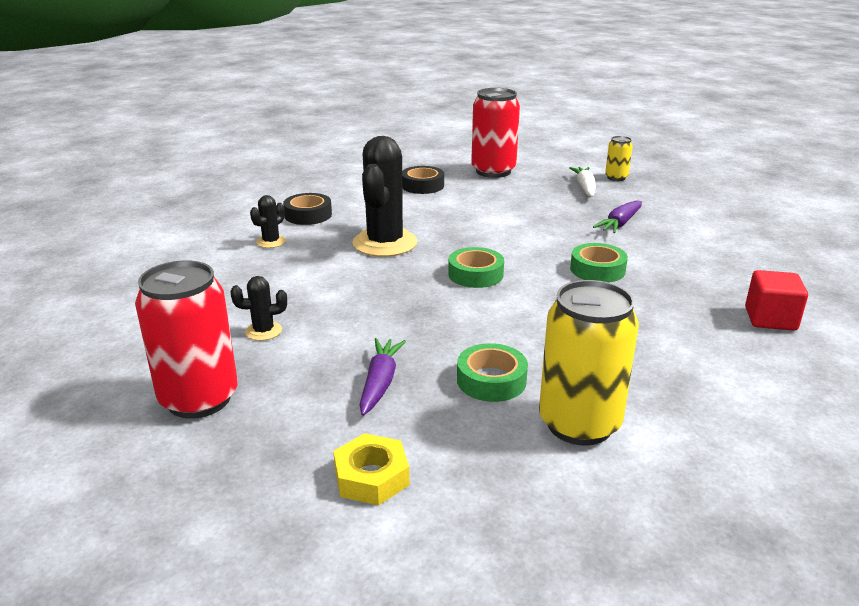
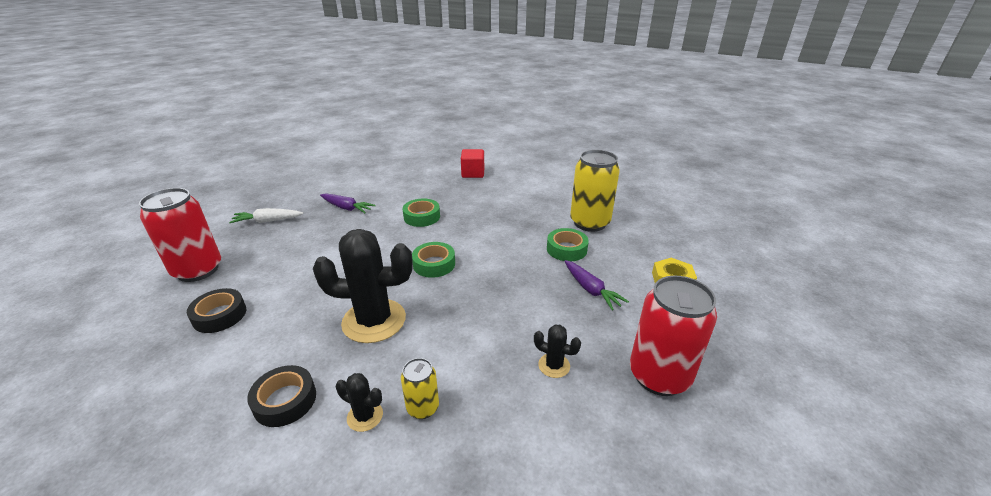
camera: 100 degrees left, 5 degrees up
(263, 331) = (554, 365): black cactus -> black cactus turned 45 degrees counterclockwise
(380, 383) = (591, 290): purple carrot -> purple carrot turned 120 degrees counterclockwise
(616, 178) = (250, 207): yellow can -> yellow can (423, 408)

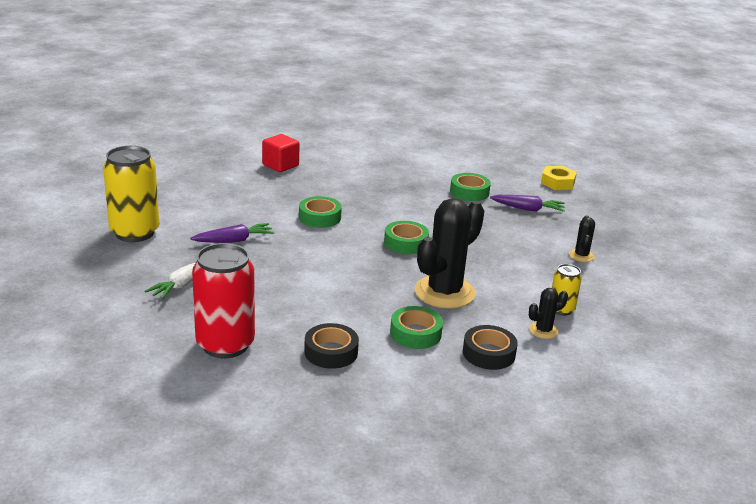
camera: 50 degrees left, 5 degrees down
(285, 340) = (415, 333): none -> green tape
(554, 365) = (581, 255): black cactus -> black cactus turned 60 degrees counterclockwise
(589, 223) = (449, 168): yellow can -> yellow can (134, 232)
(659, 376) = (630, 233): red can -> none

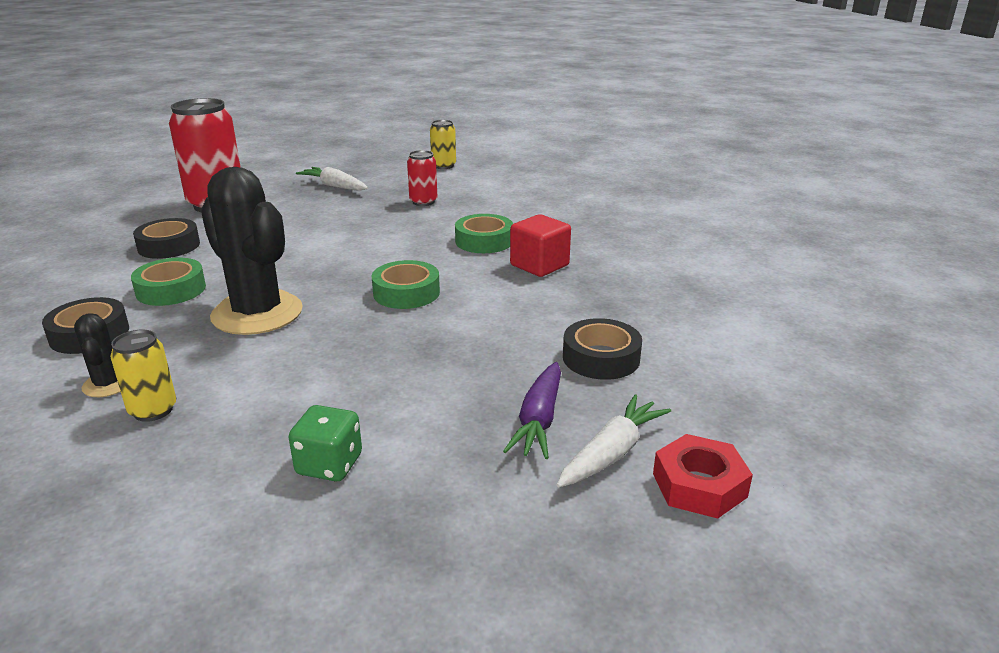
camera: 95 degrees right, 0 degrees up
(134, 232) = (443, 166): yellow can -> yellow can, size x0.50
(234, 240) = (423, 202): purple carrot -> red can
(280, 165) = (640, 219): red cube -> red cube (539, 265)
(469, 192) = (601, 358): green tape -> black tape
(545, 196) = (612, 453): none -> white carrot
(557, 182) = (699, 485): yellow nut -> red nut
(581, 255) = (329, 464): black cactus -> green dice

